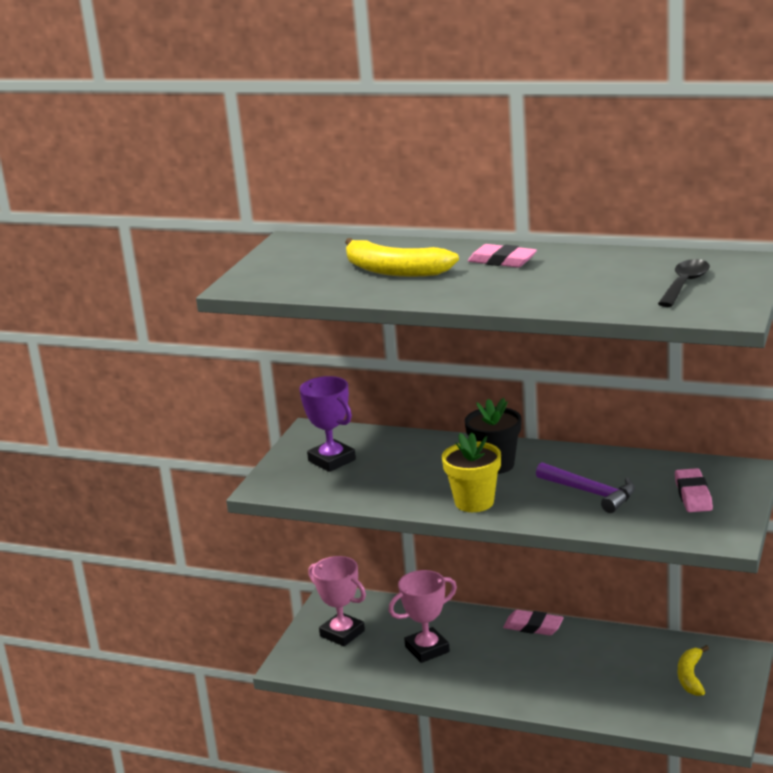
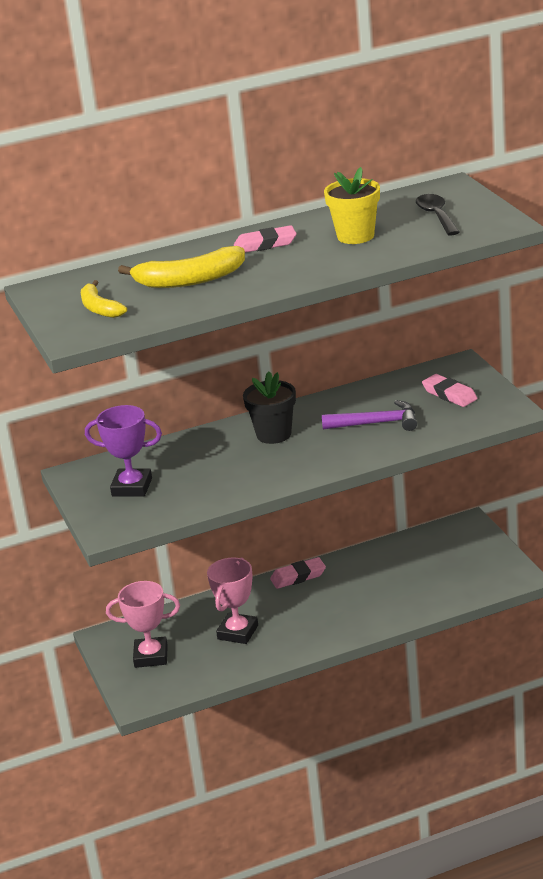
camera: 40 degrees left, 5 degrees up
(474, 502) = (300, 466): yellow flower pot -> yellow flower pot (355, 236)
(690, 677) = (454, 554): yellow banana -> yellow banana (99, 308)

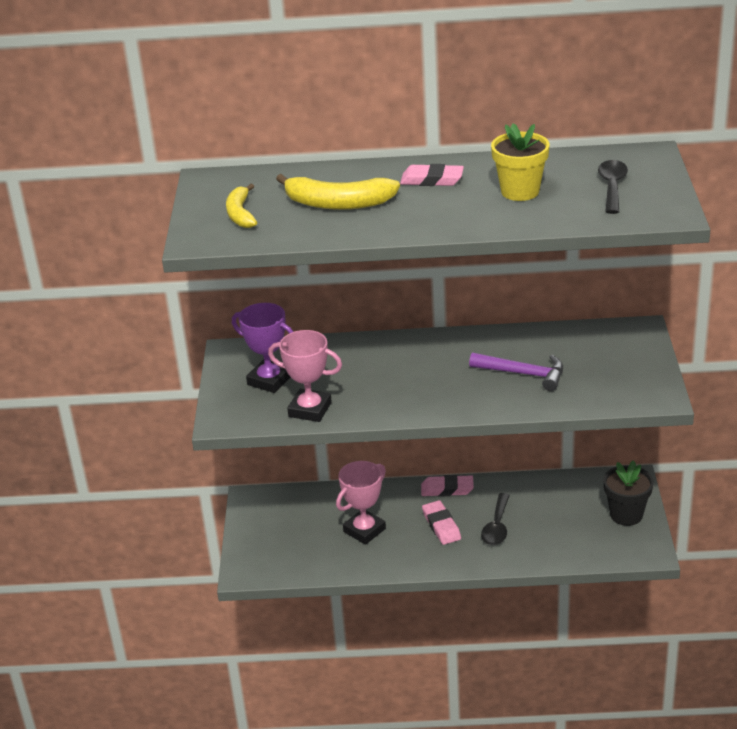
camera: 20 degrees right, 5 degrees up
(151, 656) = (279, 531): pink trophy -> pink trophy (310, 409)
(274, 434) = (424, 360): black flower pot -> black flower pot (626, 514)
(365, 594) = (497, 526): none -> black spoon
(449, 394) = (610, 361): pink eraser -> pink eraser (441, 526)

